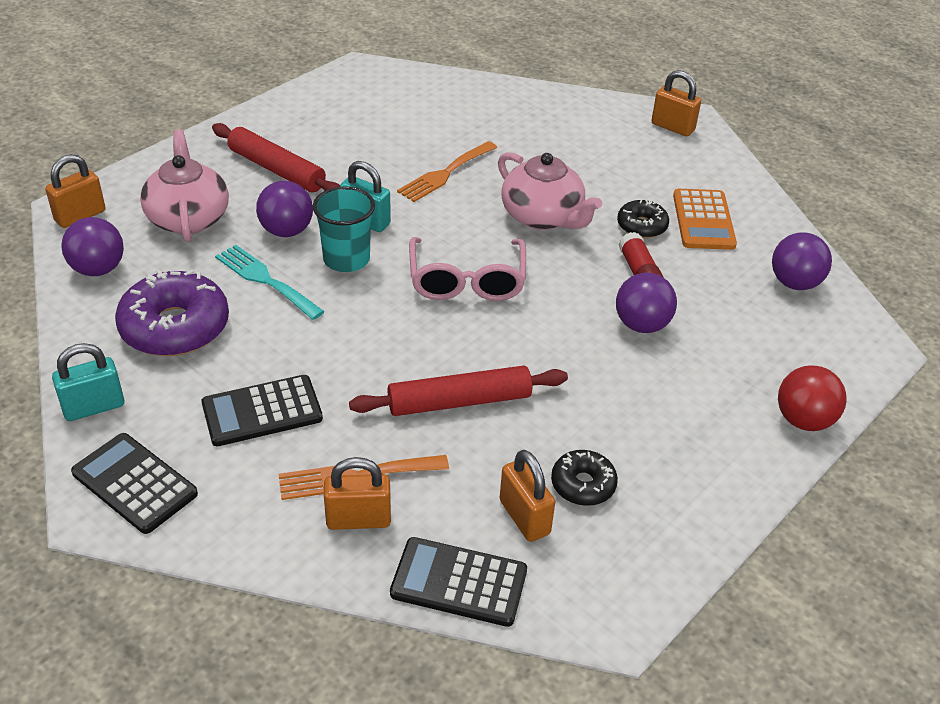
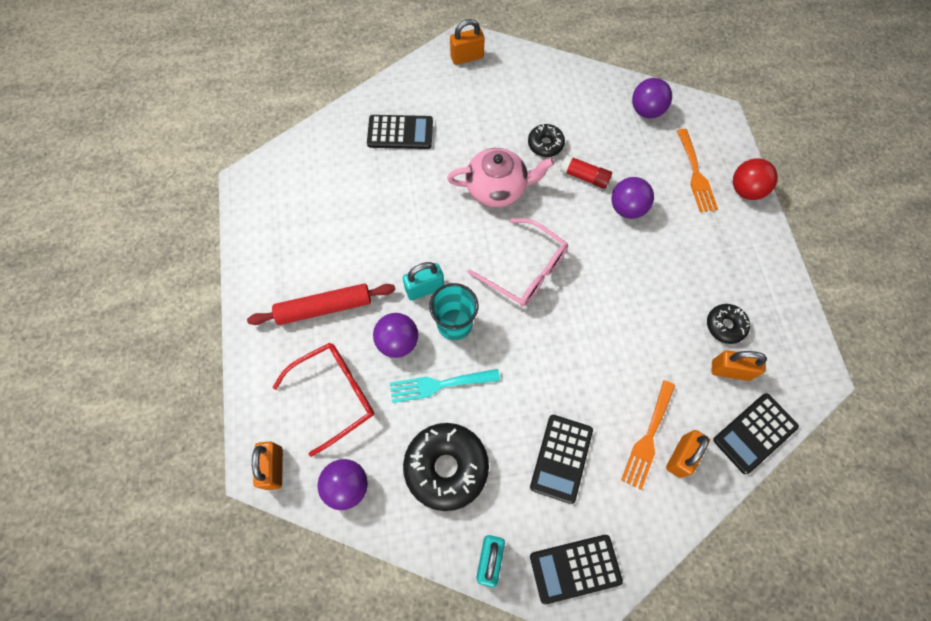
camera: 50 degrees left, 25 degrees up
(175, 327) = (446, 467): purple donut -> black donut
(188, 218) = (334, 395): pink teapot -> red glasses
(445, 174) = (412, 211): orange fork -> orange fork (696, 174)
(459, 401) = (625, 344): red rolling pin -> none
(525, 127) = (400, 132): none -> black calculator
(703, 220) = (564, 110): orange calculator -> none

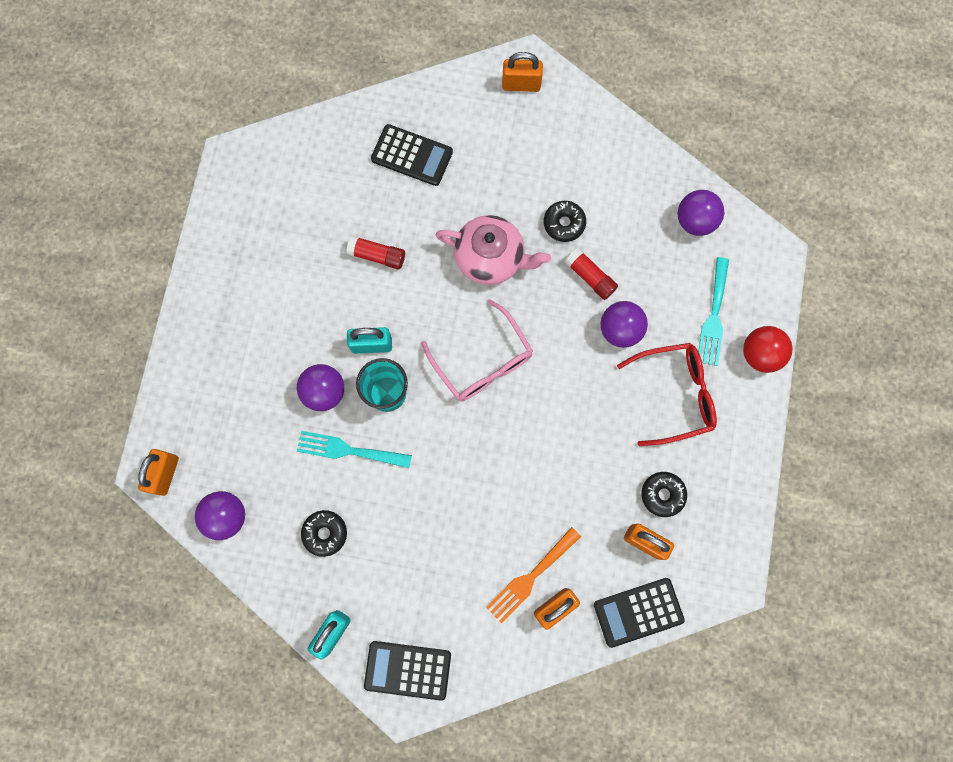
camera: 20 degrees right, 10 degrees up
(324, 308) = (265, 329): red rolling pin -> none
(334, 395) = (244, 424): red glasses -> red glasses (674, 395)
(401, 216) = (377, 255): none -> red glue stick
(446, 467) = (325, 533): black donut -> black donut, size x0.54
(561, 458) = (437, 565): black calculator -> none
(696, 174) = (713, 317): orange fork -> turquoise fork

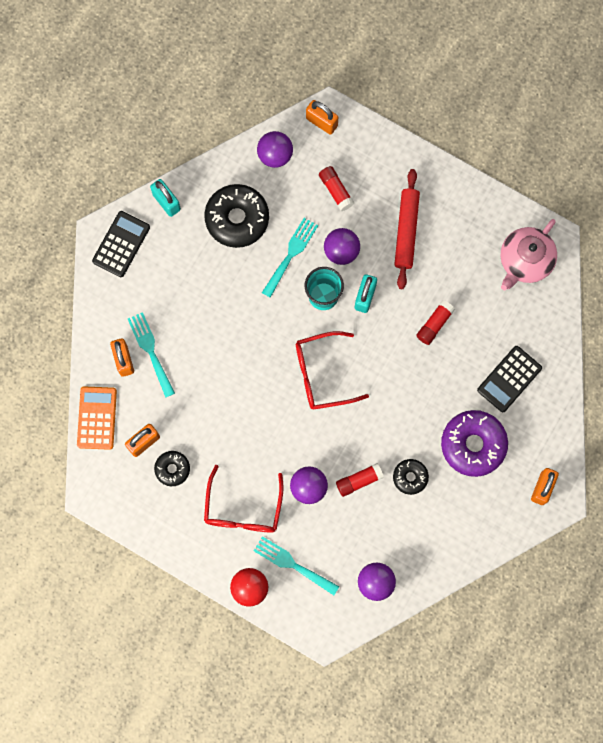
camera: 110 degrees right, 0 degrees up
(249, 425) = (336, 190): none -> red glue stick
(274, 325) = (406, 231): none -> red rolling pin
(325, 533) = (237, 218): black donut -> black donut, size x1.87
(482, 360) = (323, 374): pink glasses -> red glasses
(490, 258) = (402, 410): pink teapot -> pink teapot (525, 261)
(501, 169) = (473, 444): none -> purple donut
(530, 577) = (150, 351): orange fork -> turquoise fork
(638, 612) = (97, 418): black calculator -> orange calculator

